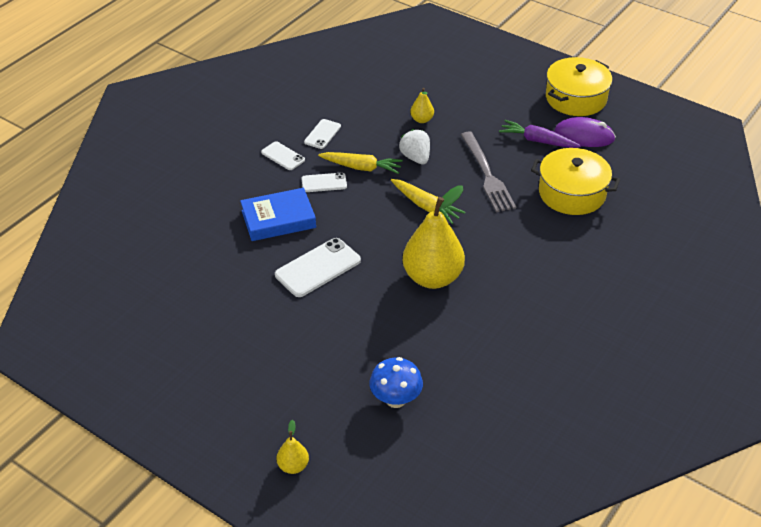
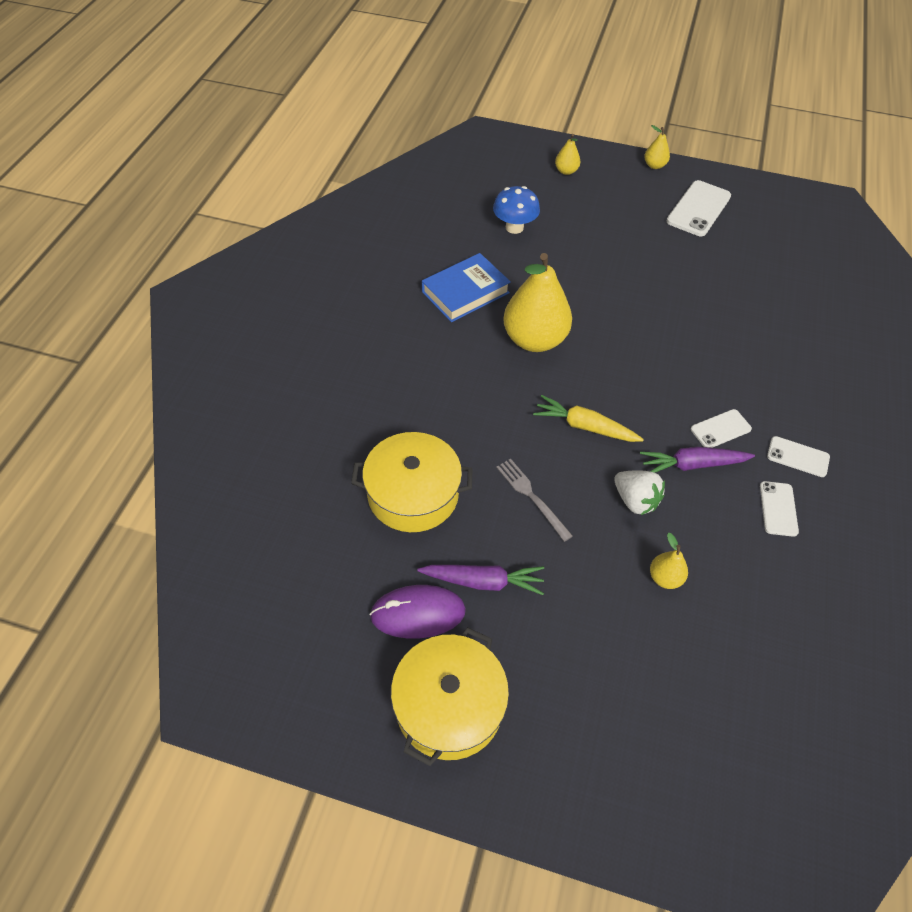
camera: 160 degrees right, 10 degrees up
(181, 447) = (654, 165): none -> yellow pear
(278, 219) = (734, 368): blue book -> blue book (465, 292)
(318, 268) = (653, 323): white phone -> white phone (698, 209)
(361, 167) = (692, 465): yellow carrot -> purple carrot
(487, 174) = (532, 497): grey fork -> grey fork, size x0.65

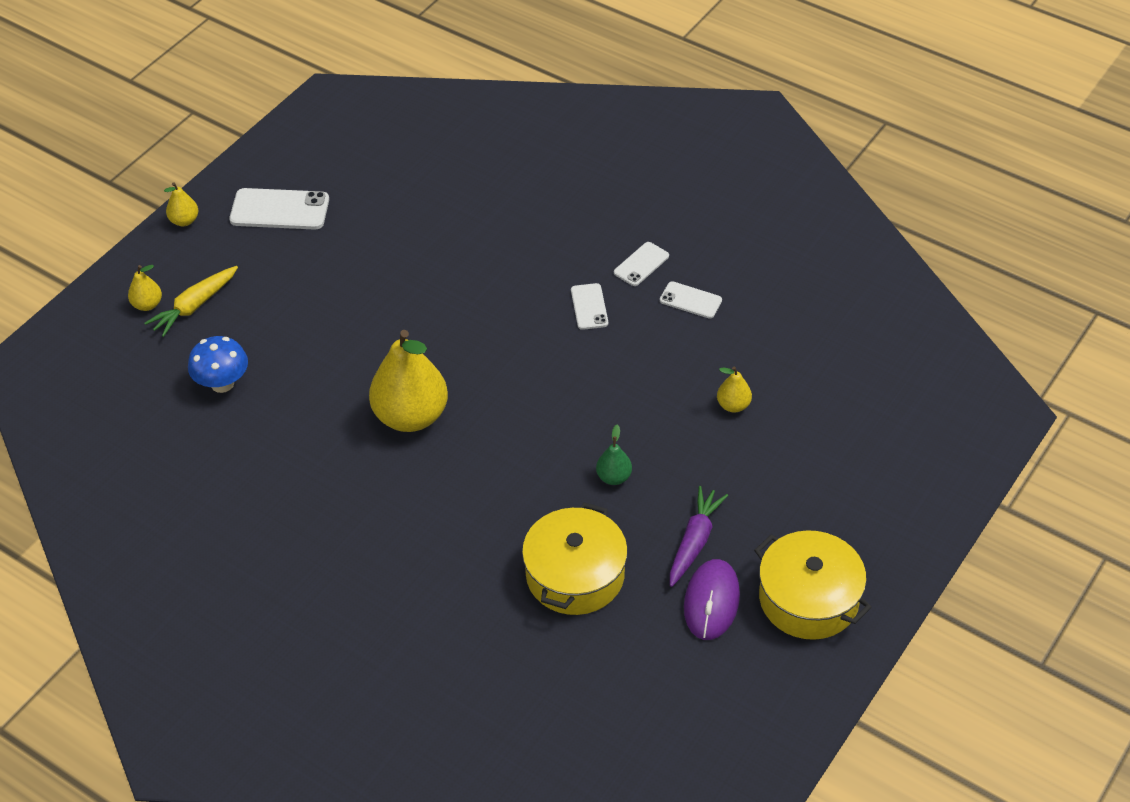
camera: 70 degrees left, 5 degrees down
(465, 292) = (309, 459): blue book -> none
(532, 497) = (614, 477): grey fork -> green pear
(585, 426) = (545, 409): yellow carrot -> yellow carrot (194, 306)
(635, 500) = (646, 399): white strawberry -> none
(692, 465) = (622, 343): purple carrot -> none
(698, 209) = (279, 210): white phone -> white phone turned 45 degrees counterclockwise

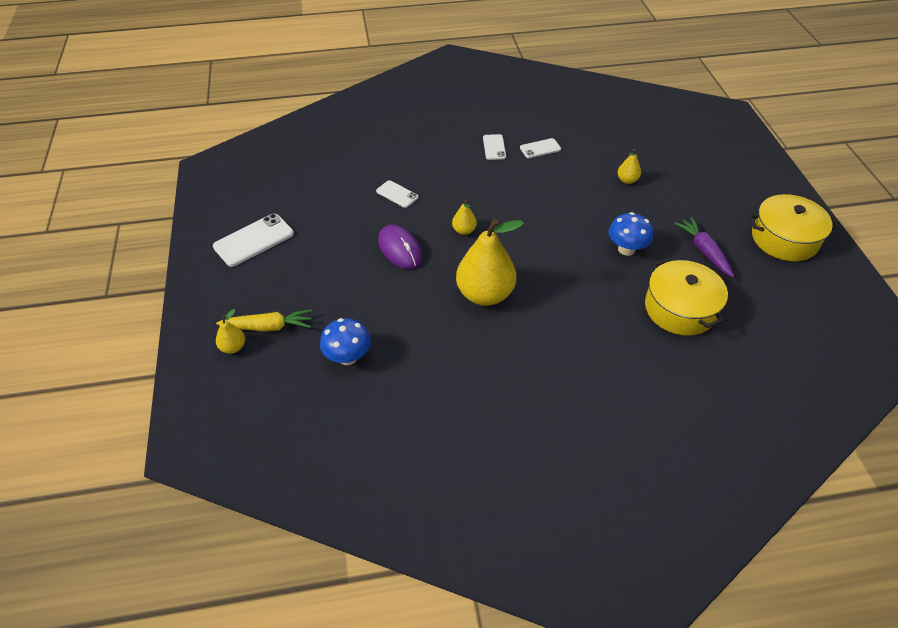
camera: 45 degrees left, 0 degrees up
(184, 221) = (195, 284): yellow pear -> yellow pear (464, 230)
(194, 306) = (268, 327): yellow carrot -> yellow carrot turned 90 degrees counterclockwise
(589, 307) = (498, 181): white phone -> white phone (397, 194)
(614, 477) = (626, 249): green pear -> blue mushroom
(711, 601) = (752, 272): purple mouse -> purple mouse (400, 249)

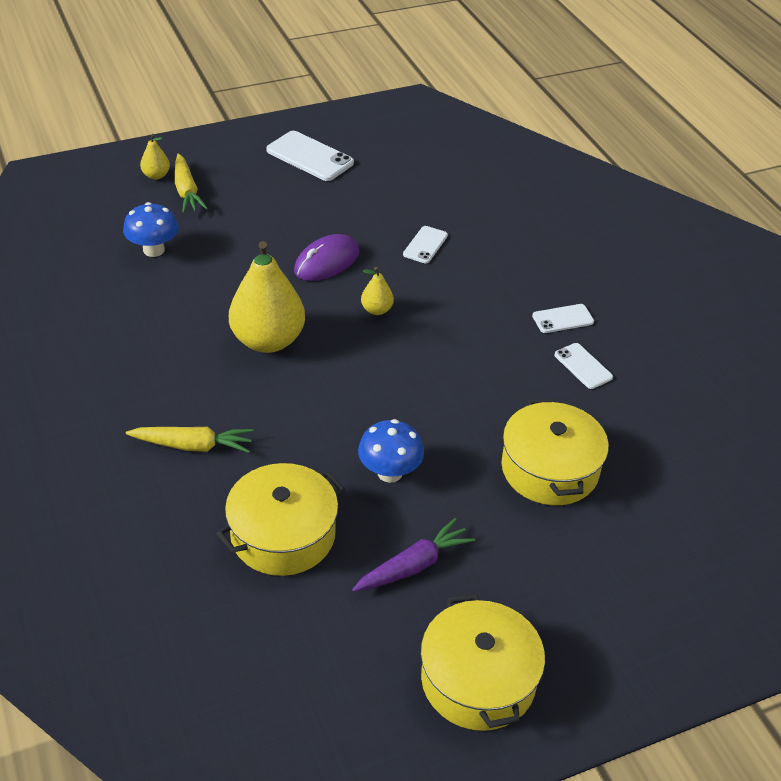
camera: 75 degrees right, 5 degrees down
(593, 349) = (193, 445): none -> yellow carrot
(627, 180) = (550, 469): yellow pear -> yellow pot

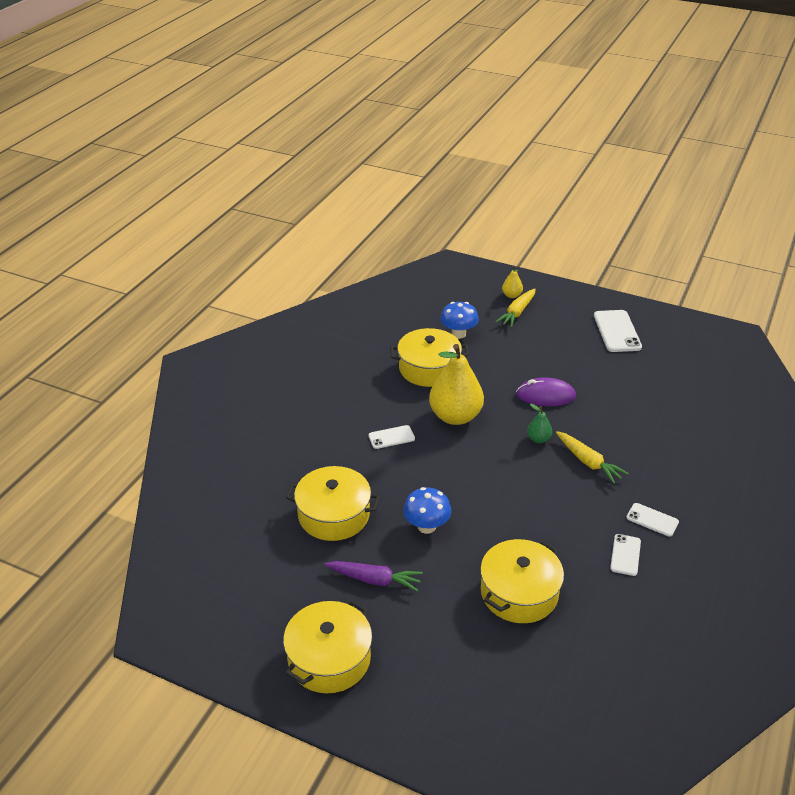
camera: 50 degrees right, 5 degrees down
(171, 307) = (429, 368): none -> yellow pot
(193, 445) = (349, 442): yellow carrot -> yellow carrot (588, 462)
(376, 310) = (538, 439): yellow pear -> green pear
(425, 245) = (620, 422): white phone -> white phone (391, 437)

